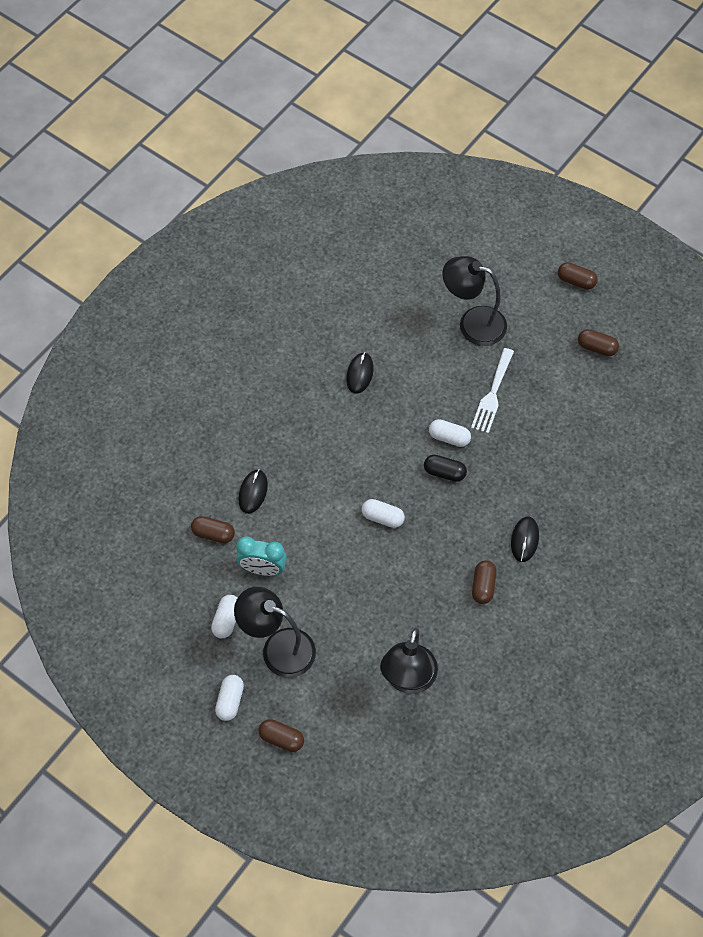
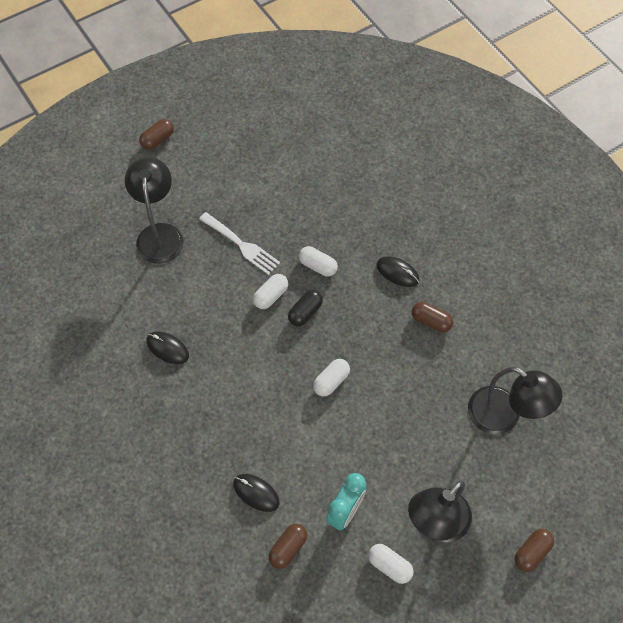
camera: 70 degrees left, 0 degrees up
(230, 701) = (478, 590): white capsule -> white capsule (318, 266)
(472, 323) = (159, 234): black lamp -> black lamp turned 135 degrees clockwise
(596, 347) = (232, 150): brown capsule -> none

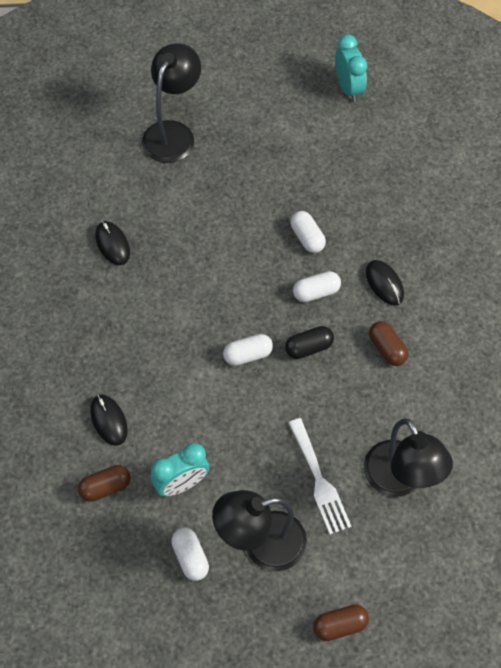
camera: 30 degrees right, 0 degrees up
(158, 140) = (229, 41): brown capsule -> none
(242, 245) = (245, 181): white fork -> white fork (319, 480)
(271, 296) = (242, 244): white capsule -> white capsule (316, 292)
(275, 134) = (348, 88): none -> turquoise clock
(305, 312) = (265, 276): black capsule -> black capsule (309, 347)

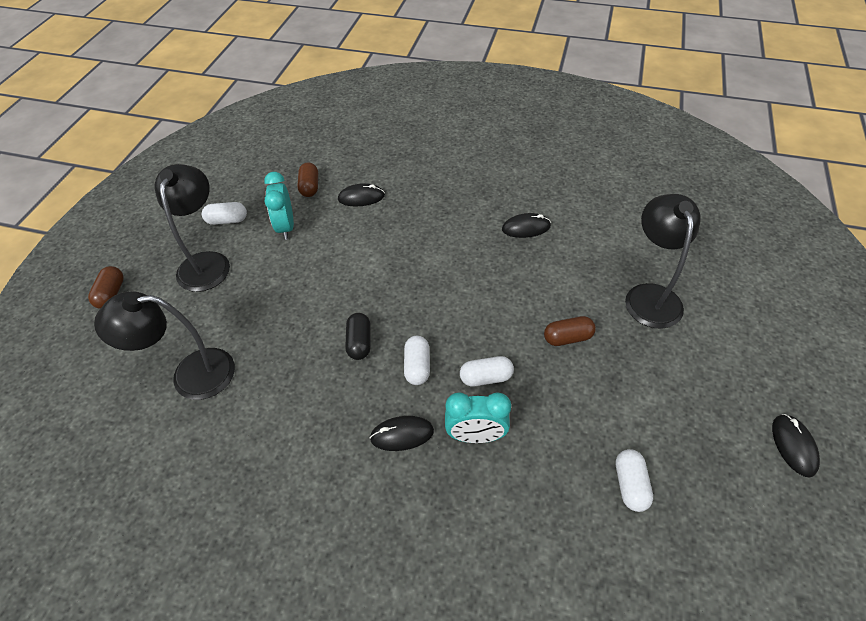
camera: 110 degrees right, 10 degrees down
(173, 133) = (650, 296): black lamp -> black lamp turned 135 degrees counterclockwise
(248, 355) = (374, 294): white capsule -> white capsule (630, 485)
(290, 40) = (793, 446): none -> black mouse
(319, 480) = (231, 314): white fork -> none
(348, 88) = (704, 492): turquoise clock -> turquoise clock (475, 436)
(387, 348) = (325, 410): brown capsule -> brown capsule (567, 338)

